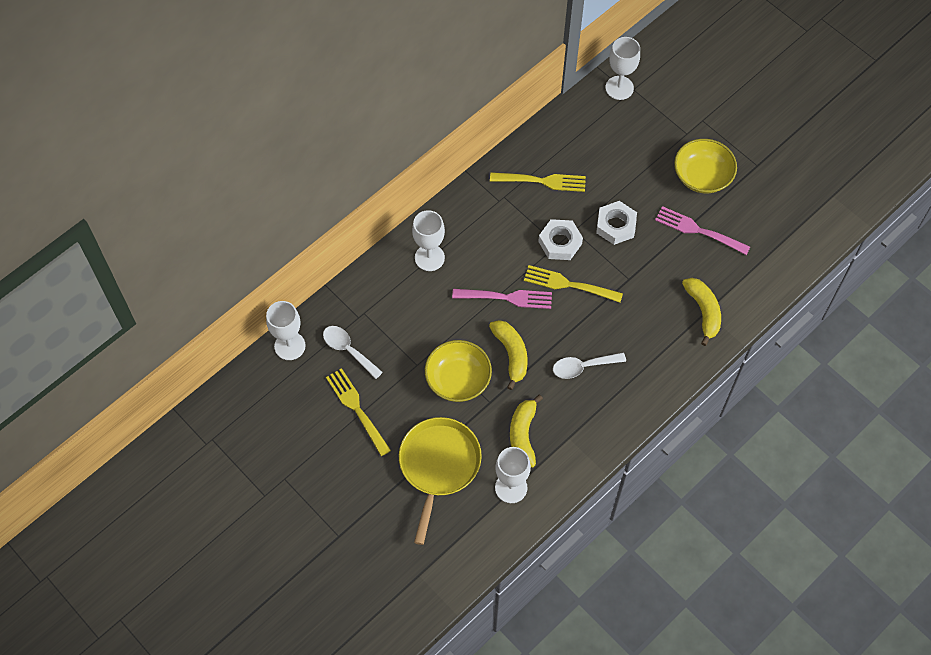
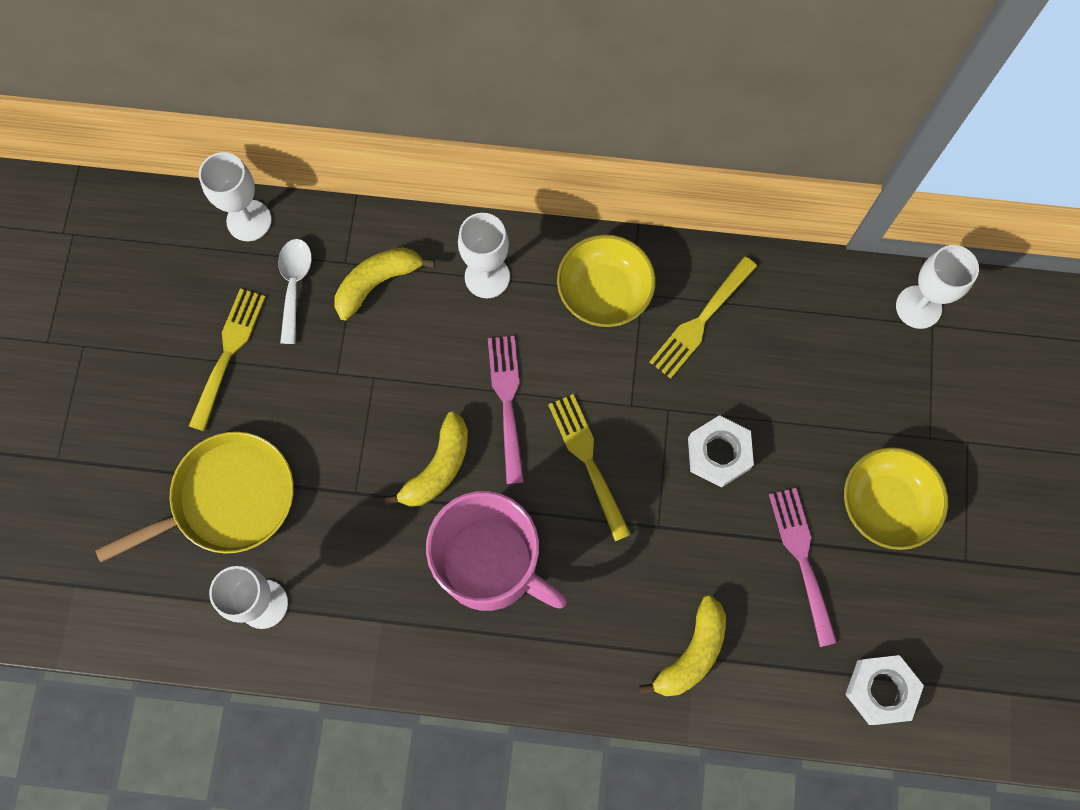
camera: 50 degrees right, 10 degrees up
(458, 379) = (355, 433): yellow bowl -> yellow bowl (604, 292)
(506, 298) = (507, 403): pink fork -> pink fork turned 150 degrees counterclockwise
(523, 435) = (343, 565): yellow banana -> yellow banana (377, 283)
(541, 181) = (701, 320): yellow fork -> yellow fork turned 75 degrees clockwise
(560, 242) = (636, 406): white nut -> white nut (881, 690)
(583, 367) = (491, 564): white spoon -> pink mug

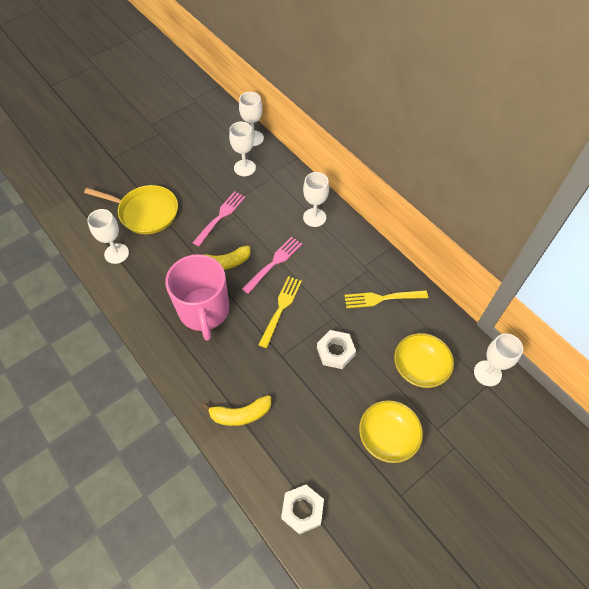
camera: 45 degrees right, 15 degrees down
(228, 354) = (199, 171): yellow fork -> none
(294, 285) = (244, 168): white spoon -> white goblet
(377, 283) = (273, 189): yellow banana -> none
(604, 292) = (353, 257): yellow bowl -> yellow bowl (420, 367)
(803, 560) = (326, 424): pink fork -> pink fork (220, 217)

